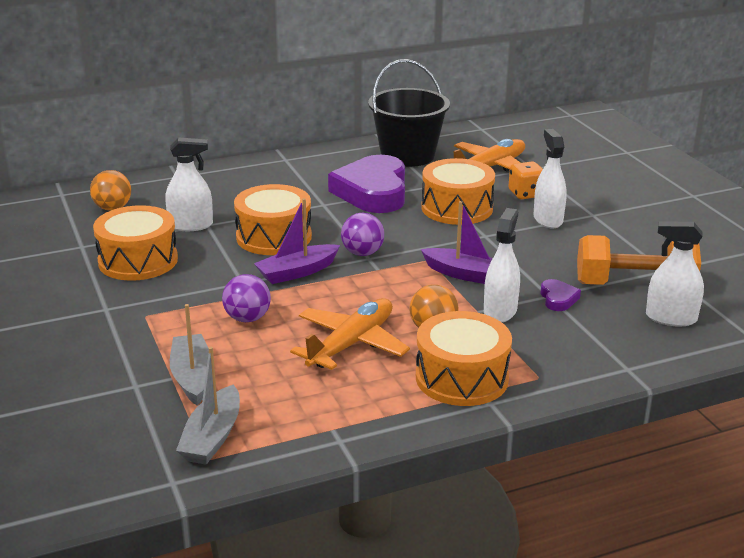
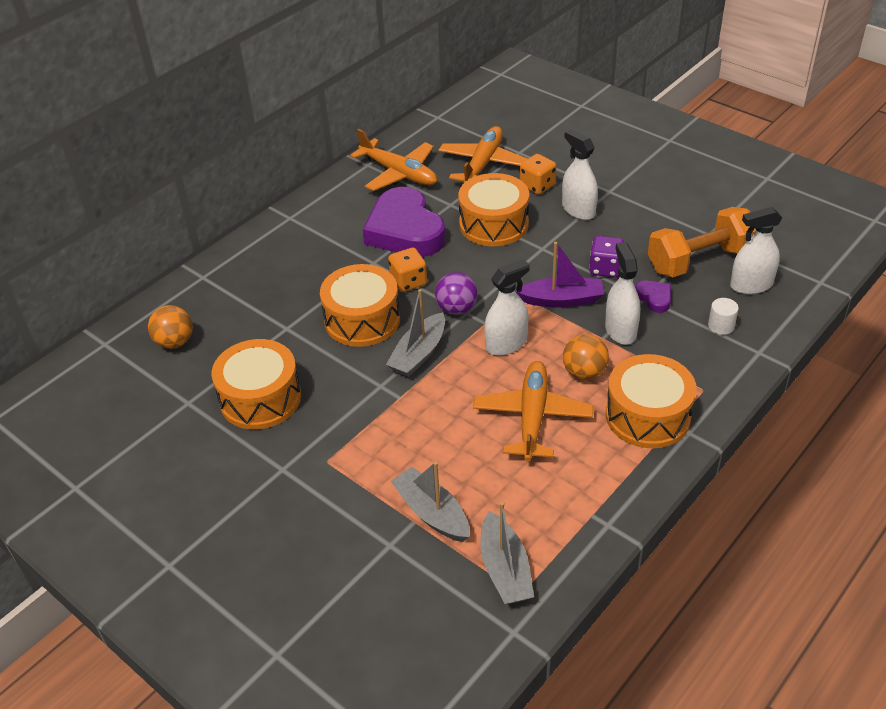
camera: 25 degrees left, 15 degrees up
(191, 225) = (272, 335): white spray bottle -> white spray bottle (506, 344)
(247, 318) = (421, 426): purple ball -> none
(297, 272) = (418, 354): purple boat -> grey boat
(340, 224) = (408, 281): none -> orange dice
(407, 155) = (399, 173): black bucket -> orange plane
(531, 265) = (605, 268): none -> purple dice
(606, 338) = (721, 326): none -> white cylinder

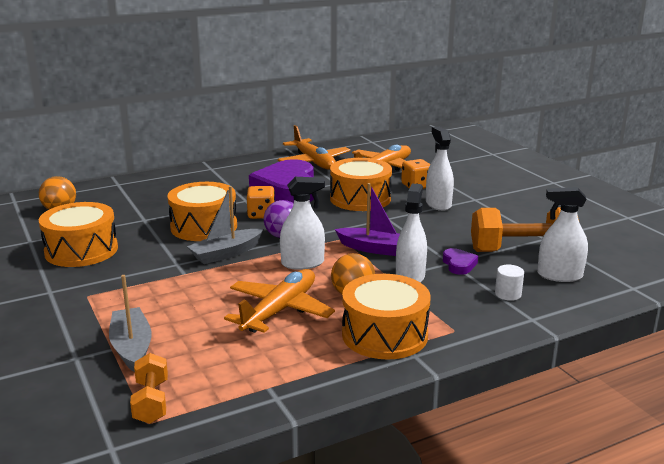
camera: 20 degrees right, 20 degrees down
(505, 569) = (151, 402): grey boat -> orange dumbbell
(605, 268) = (430, 239): purple dice -> none

